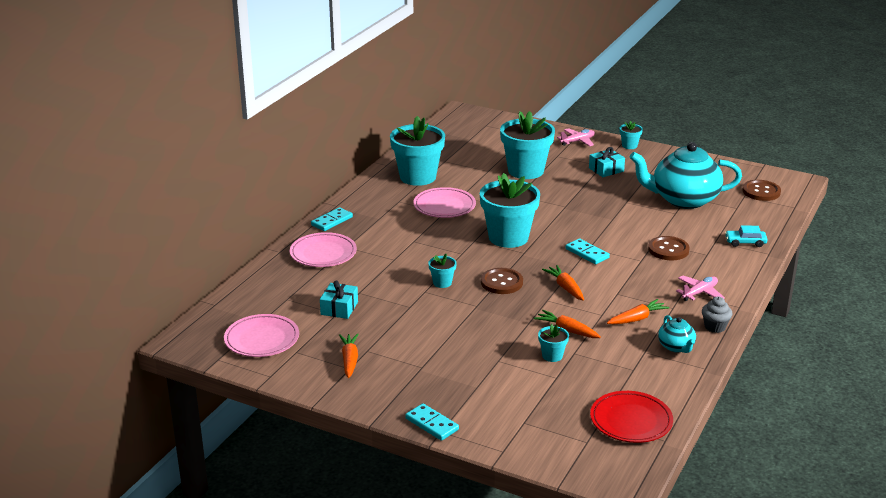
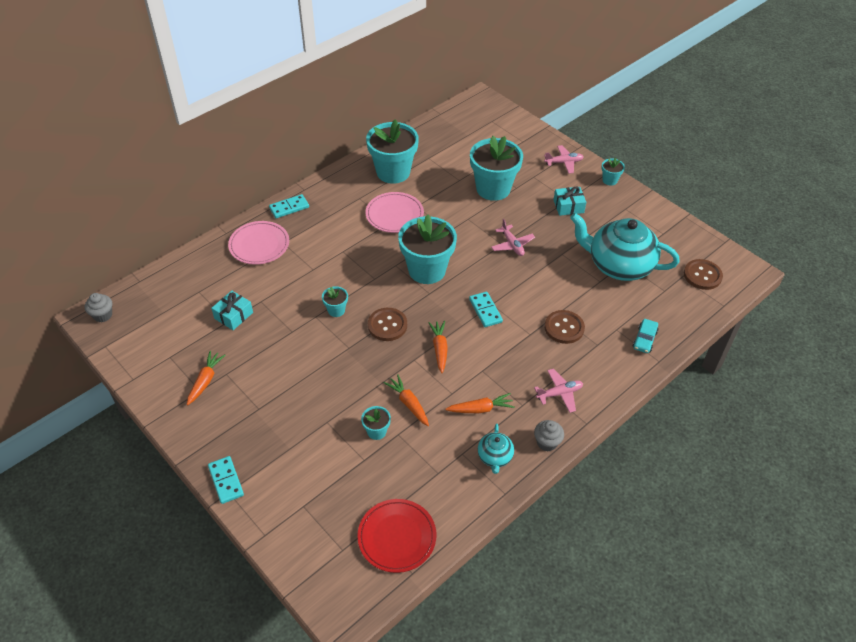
camera: 20 degrees right, 20 degrees up
(195, 337) = (103, 315): none -> grey cupcake
(262, 339) = (151, 333): pink plate -> none
(575, 205) = (512, 245): none -> pink plane
(745, 242) = (644, 339): turquoise car -> turquoise car turned 90 degrees counterclockwise

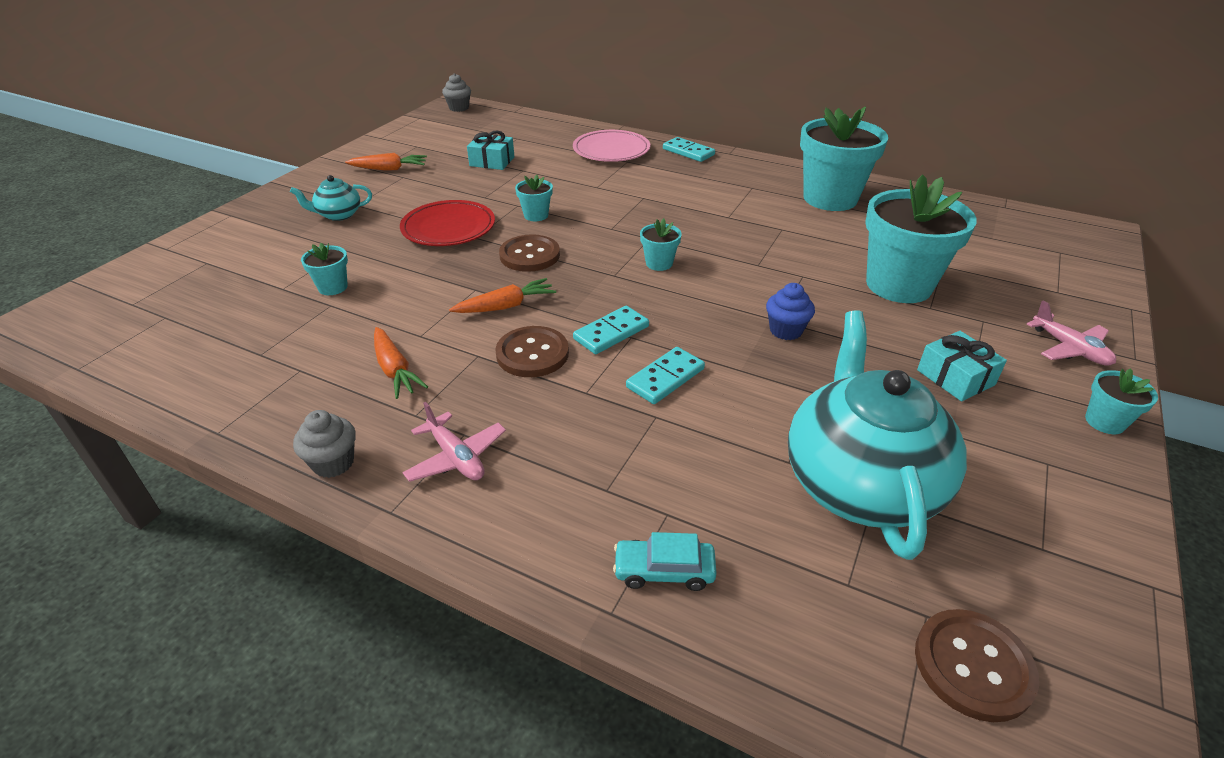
camera: 70 degrees right, 10 degrees down
(226, 481) = (246, 210): turquoise domino -> turquoise domino (665, 378)
(394, 215) = (746, 217): pink plate -> none
(397, 537) = (144, 342): red plate -> red plate (448, 228)
(408, 403) = (389, 302): orange carrot -> none
(427, 270) = (659, 263): turquoise flower pot -> turquoise flower pot, size x0.44
(495, 457) = (295, 405): turquoise teapot -> turquoise teapot (338, 215)
(512, 245) = (786, 330): pink plane -> blue cupcake
(564, 328) = (625, 432): brown button -> brown button (532, 354)

